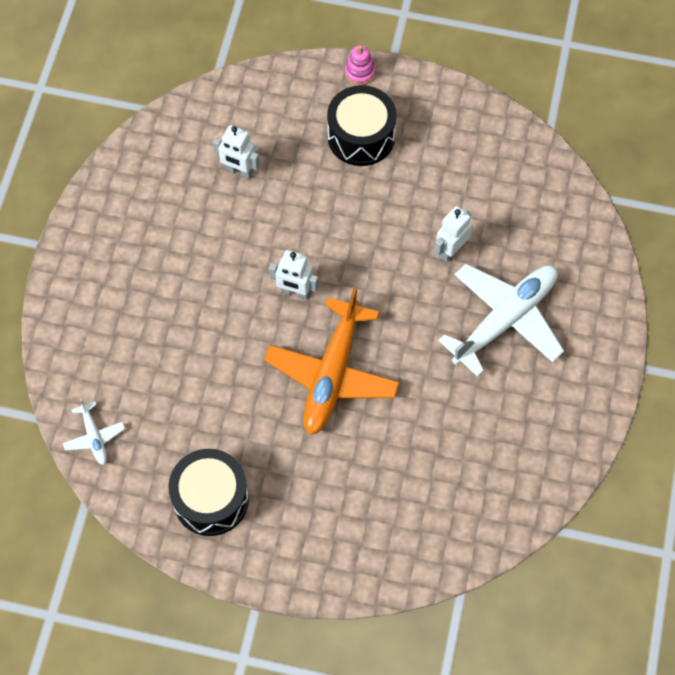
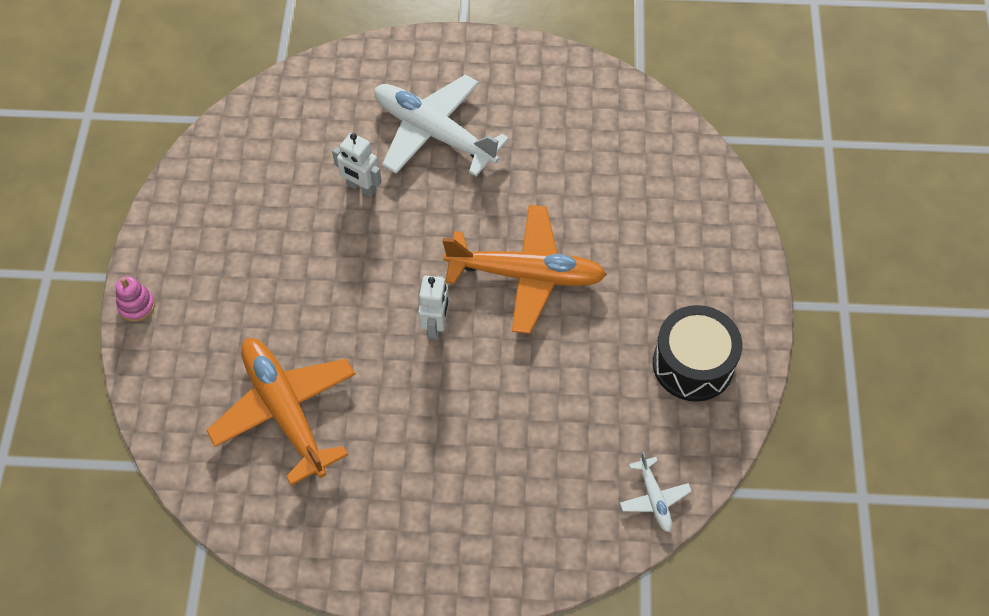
camera: 100 degrees left, 5 degrees down
(94, 436) = (654, 498): white plane -> white plane turned 105 degrees clockwise
(239, 171) = (285, 411): white robot -> orange plane
(361, 136) = (226, 291): black drum -> none

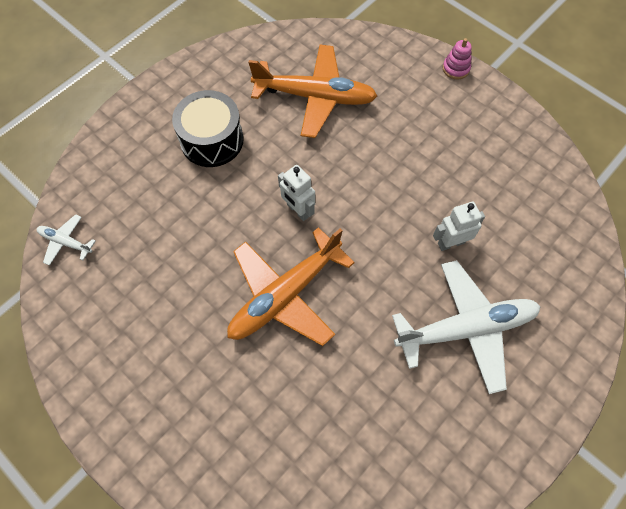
camera: 130 degrees right, 5 degrees up
(693, 364) = (116, 346): black drum -> black drum (212, 140)

